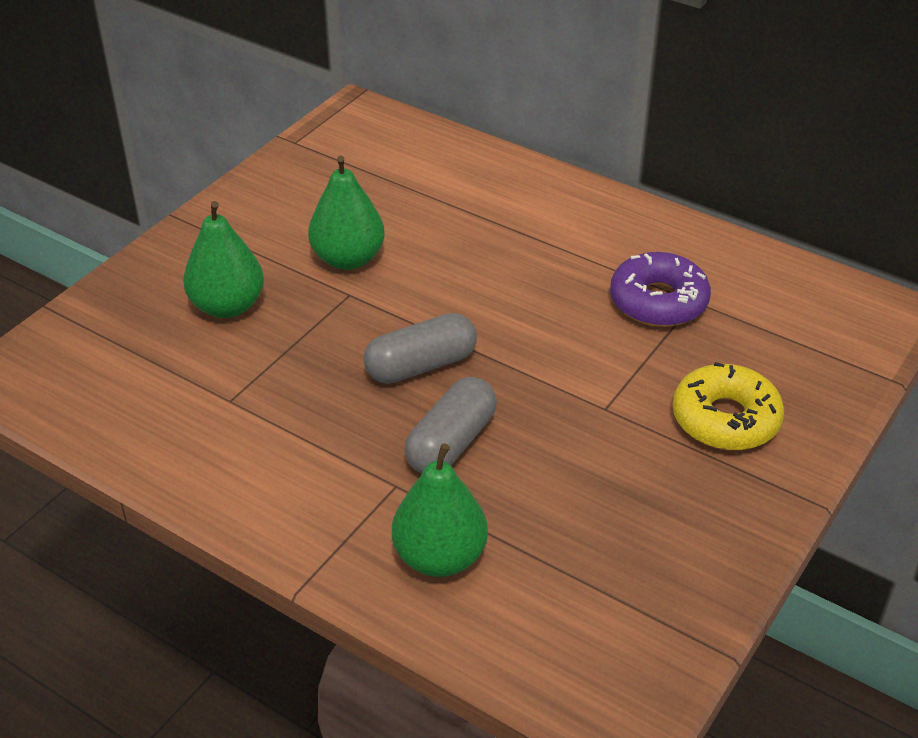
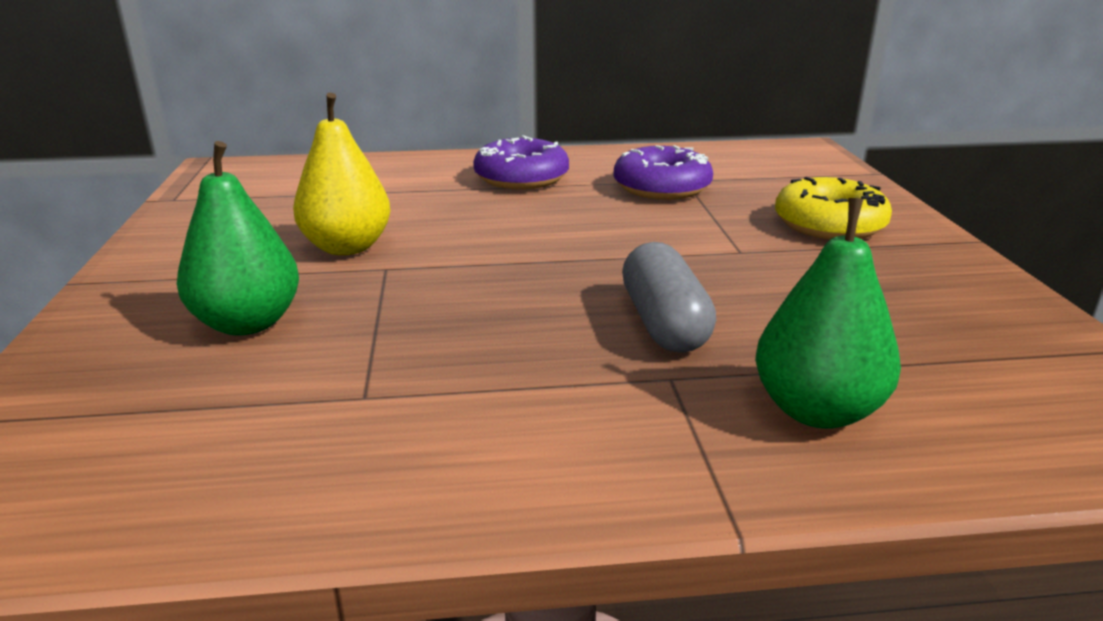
camera: 40 degrees left, 15 degrees down
(348, 259) = (347, 247): green pear -> yellow pear
(421, 366) = (540, 286): grey capsule -> none
(561, 232) = (521, 178): none -> purple donut

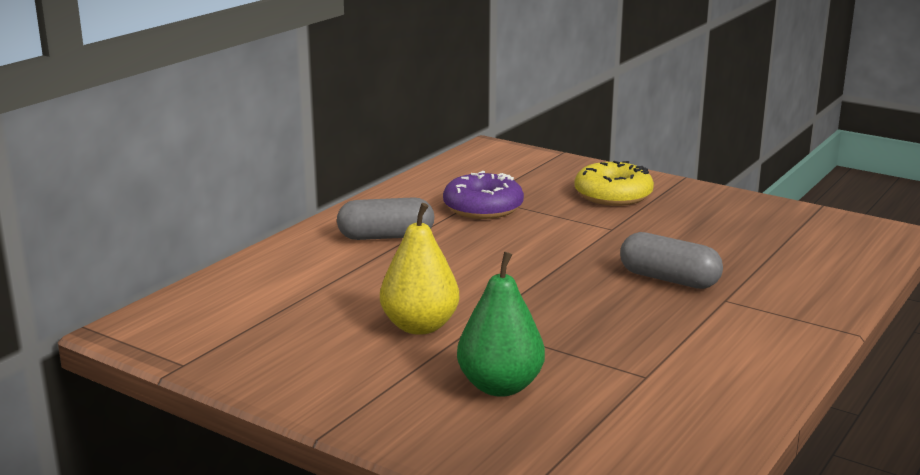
camera: 50 degrees left, 5 degrees down
(521, 178) = (386, 237): purple donut -> grey capsule
(817, 410) = (792, 283): green pear -> none

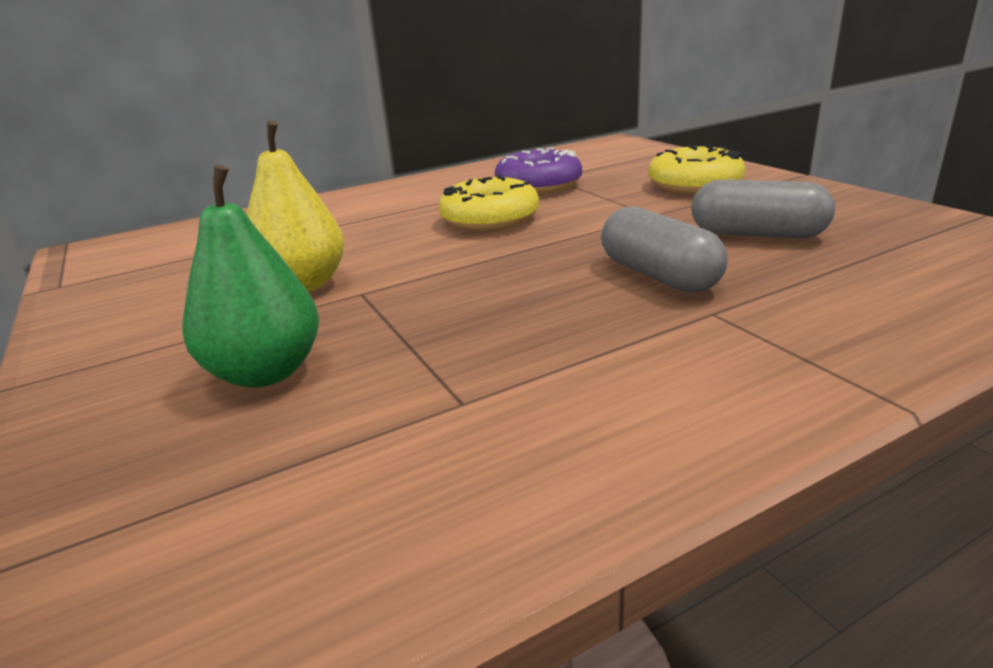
camera: 30 degrees right, 5 degrees up
(386, 237) = (411, 201): grey capsule -> grey capsule (757, 234)
(487, 248) = (490, 219): none -> yellow donut

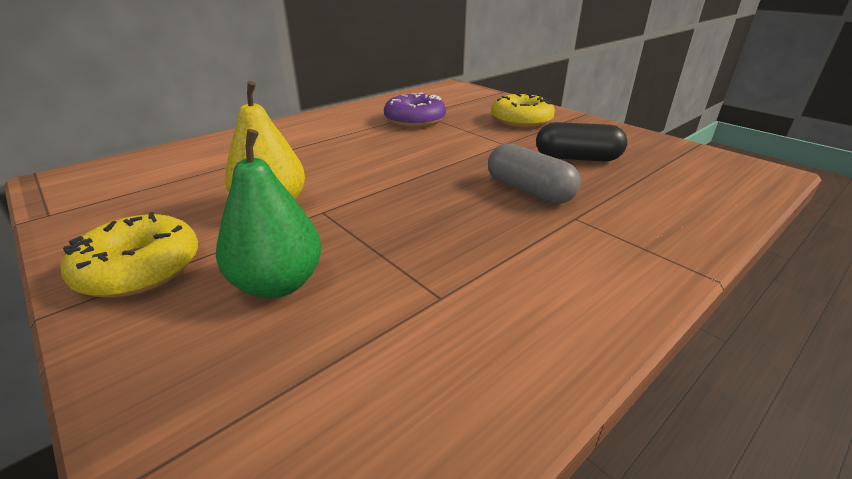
camera: 15 degrees left, 5 degrees up
(490, 219) = (392, 148): yellow donut -> yellow donut (140, 268)
(757, 234) = (577, 158): grey capsule -> black capsule

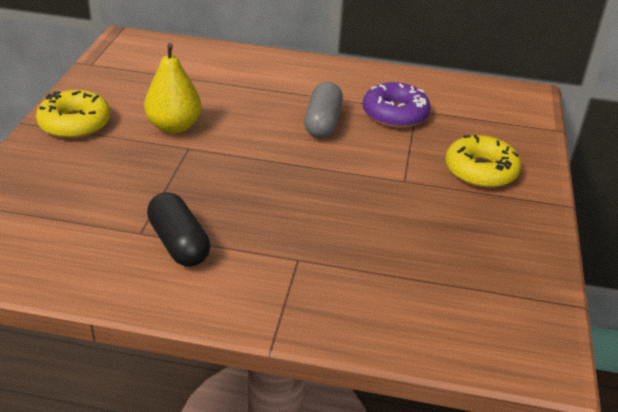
camera: 50 degrees right, 5 degrees up
(278, 284) = (101, 172): green pear -> none
(529, 191) = (319, 223): grey capsule -> grey capsule (323, 123)
(577, 158) = (422, 231): black capsule -> black capsule (179, 243)

